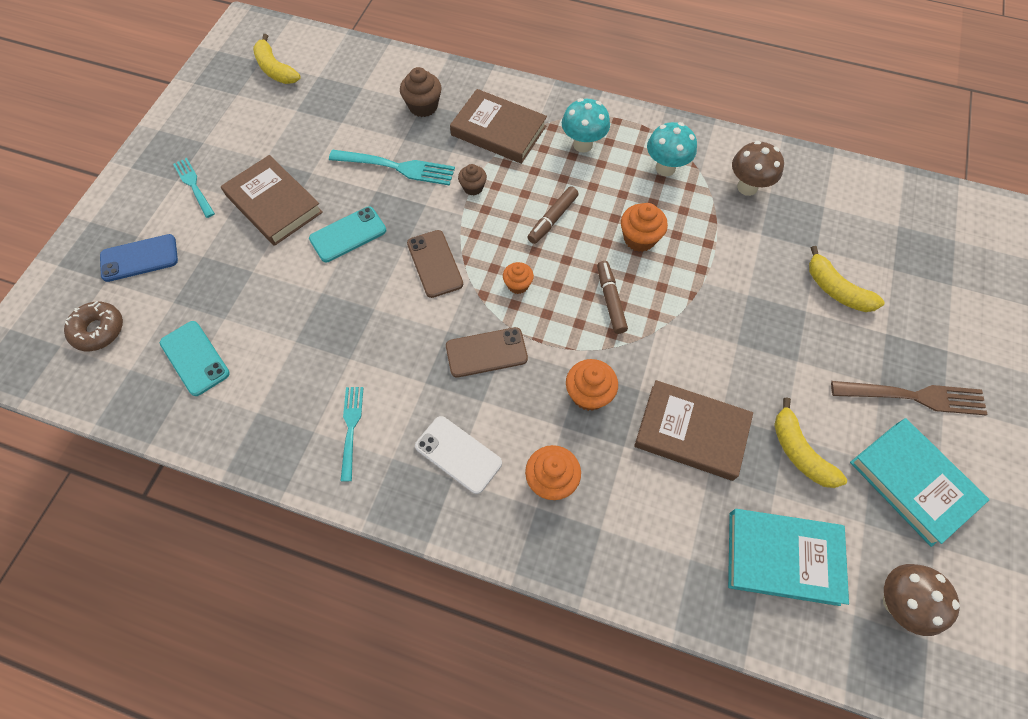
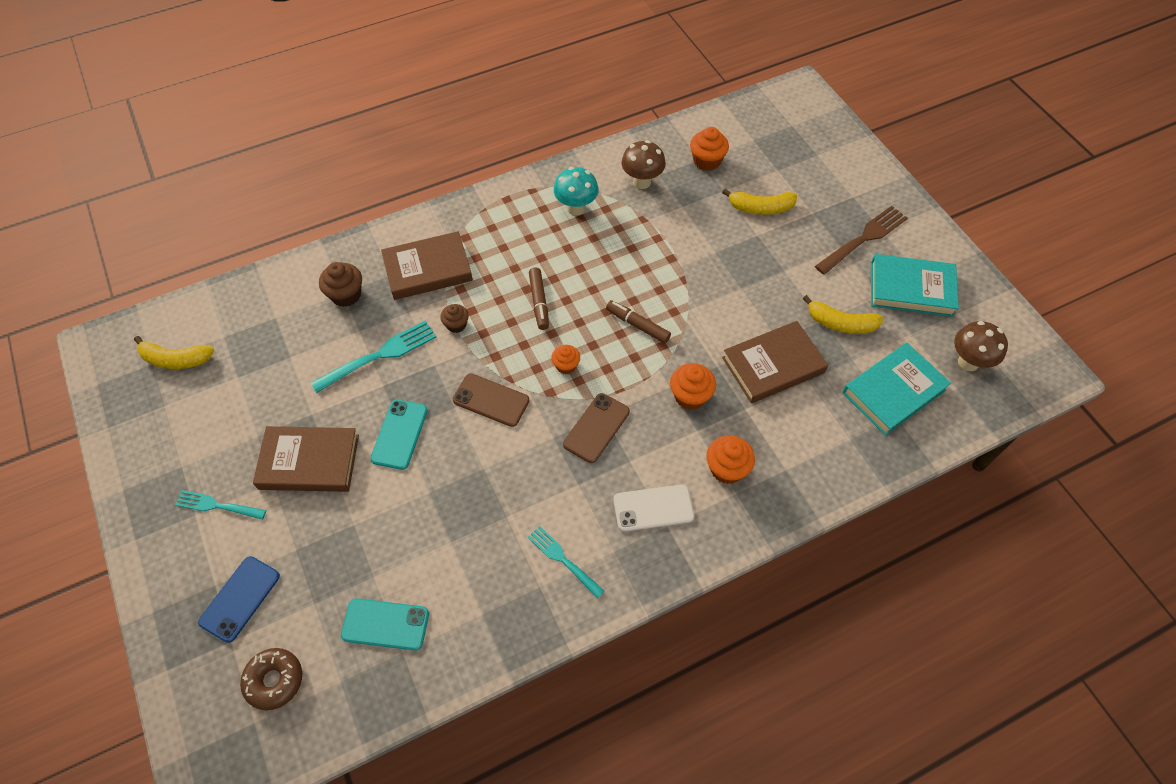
camera: 45 degrees left, 5 degrees down
(583, 144) = (501, 234): turquoise mushroom -> none
(639, 238) = (611, 269): orange cupcake -> orange cupcake (706, 161)

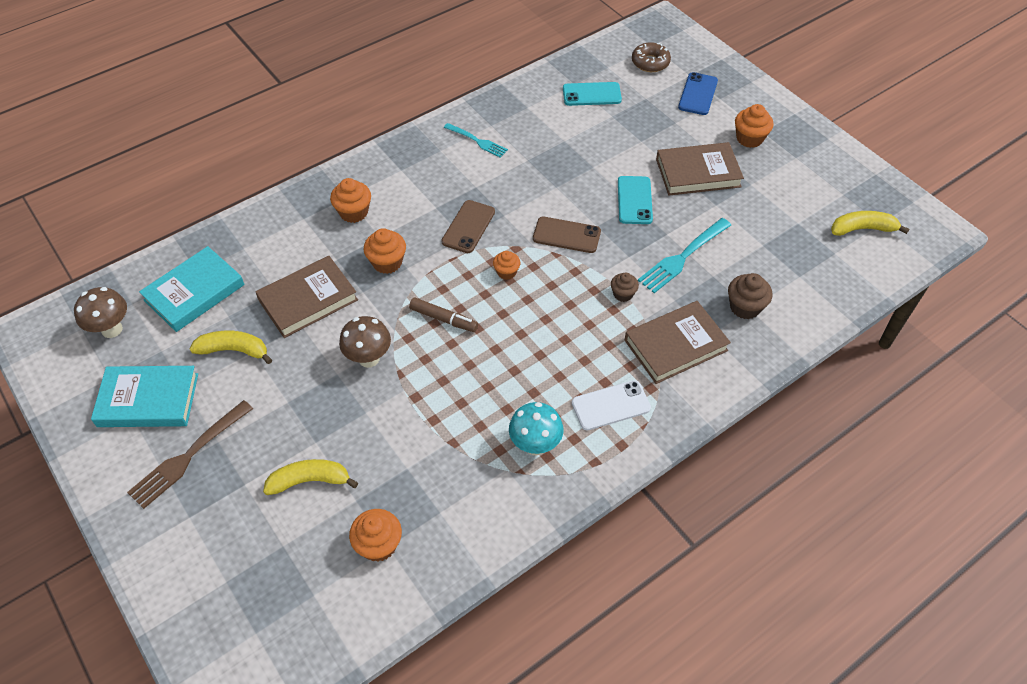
camera: 170 degrees right, 5 degrees down
(218, 505) = (749, 138): turquoise fork -> orange cupcake
(539, 302) = (548, 328): brown marker -> none
(642, 182) = (461, 497): brown mushroom -> brown mushroom (369, 358)
(653, 508) = (413, 179): white phone -> white phone (611, 405)

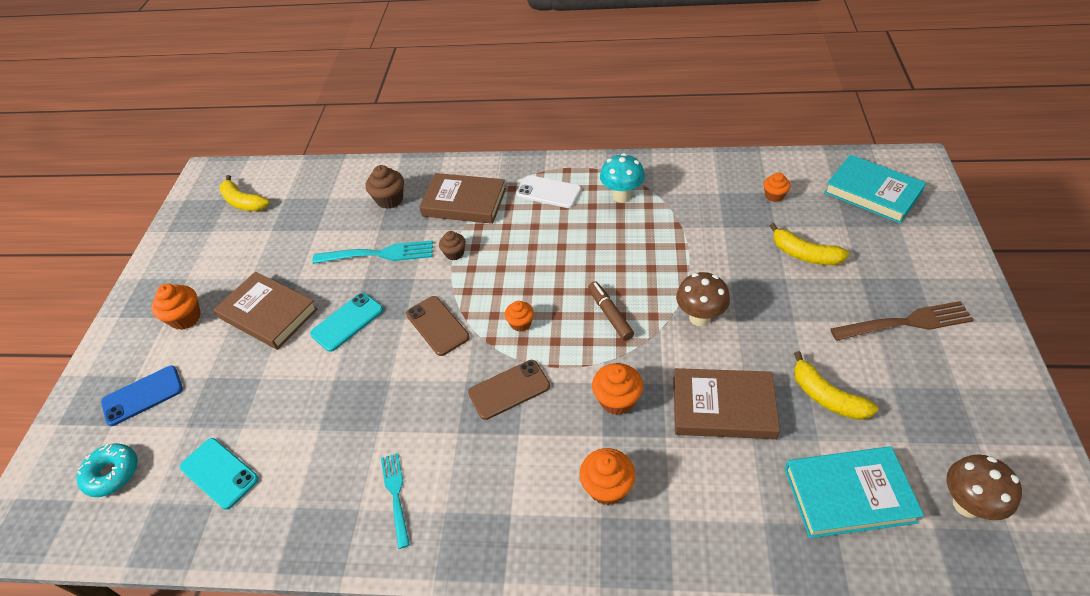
camera: 135 degrees left, 5 degrees down
(148, 400) = (936, 394): turquoise book -> turquoise book (872, 192)
(379, 545) = (774, 196): orange cupcake -> orange cupcake, size x0.65
(650, 62) = (112, 474): brown donut -> turquoise donut

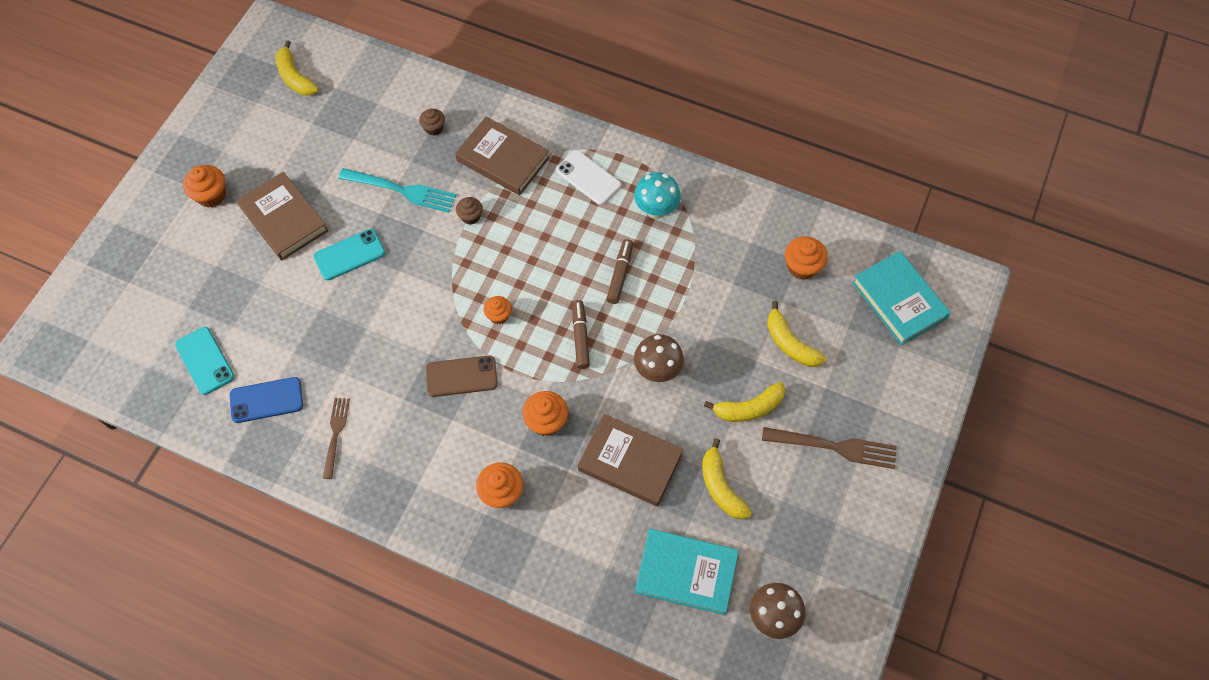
camera: 15 degrees right, 15 degrees up
(112, 474) = (122, 328): turquoise donut -> none
(143, 395) = (159, 263): blue phone -> blue phone (266, 400)
(390, 199) = (434, 128): brown cupcake -> brown cupcake, size x0.65
(396, 496) = (336, 434): turquoise fork -> brown fork
(437, 326) = (426, 289): brown phone -> none
(618, 253) = (620, 274): none -> brown marker
(774, 196) = (802, 267): orange cupcake -> orange cupcake, size x1.54
(805, 318) = (749, 408): none -> yellow banana

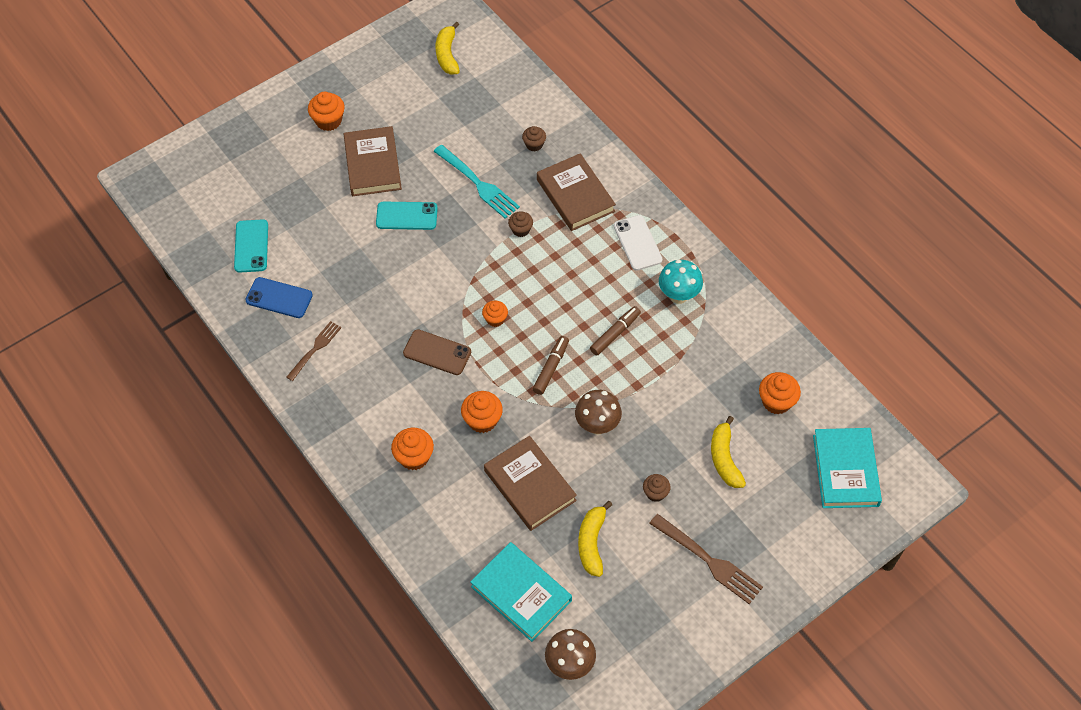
camera: 30 degrees right, 5 degrees down
(749, 408) = (655, 493): yellow banana -> brown cupcake

